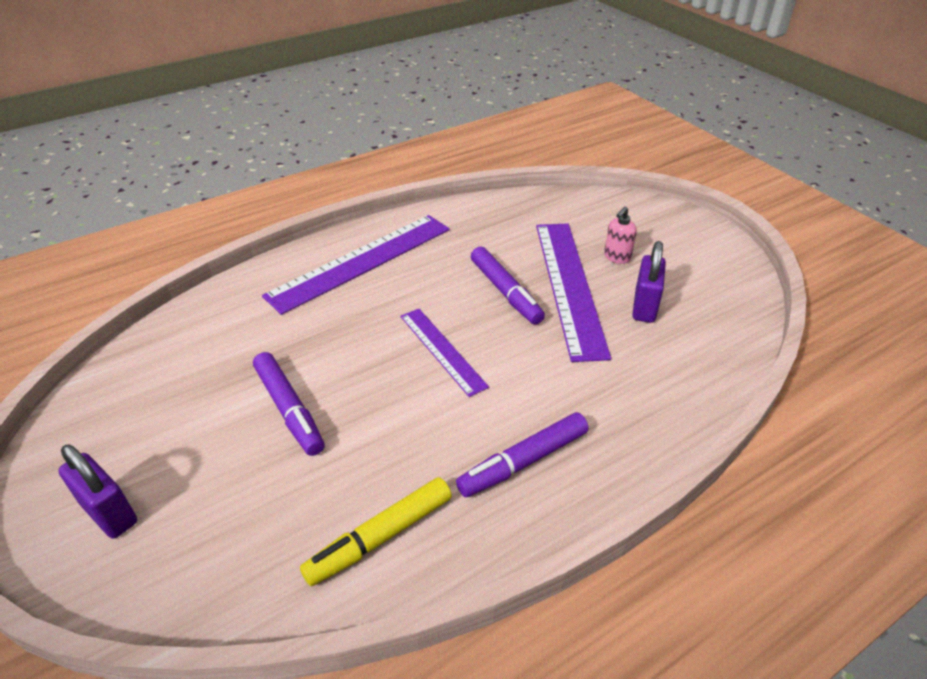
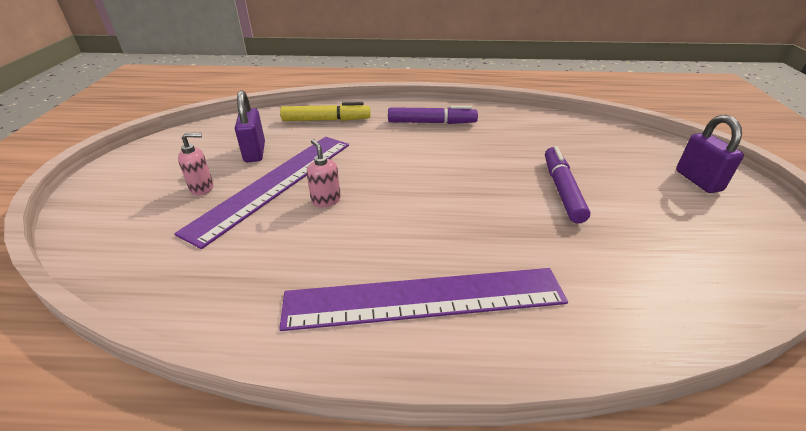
camera: 145 degrees left, 5 degrees down
(380, 537) = (527, 125): yellow marker -> yellow marker (326, 120)
(442, 350) = (422, 182): purple ruler -> none
(505, 292) = (326, 200): purple marker -> pink soap dispenser
(644, 307) = (254, 152): purple padlock -> purple padlock turned 60 degrees counterclockwise

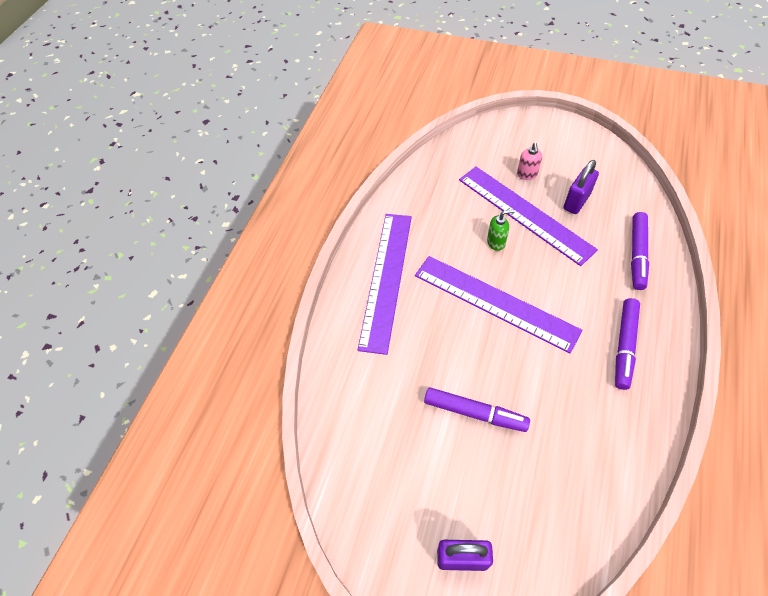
camera: 110 degrees right, 20 degrees up
(254, 152) = (576, 201): purple padlock -> purple padlock turned 60 degrees counterclockwise
(326, 120) = (637, 254): yellow marker -> purple marker
(326, 200) = (496, 242): pink soap dispenser -> green soap dispenser
(418, 192) = (495, 302): none -> purple ruler

